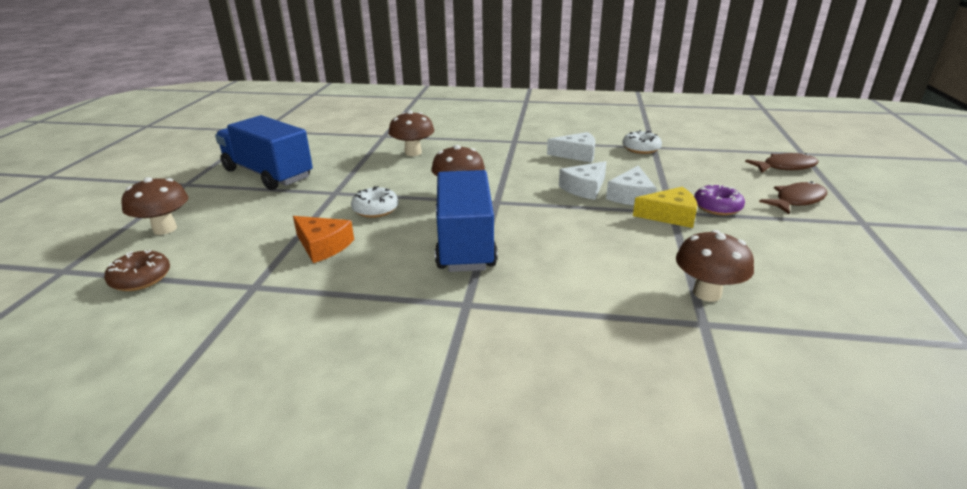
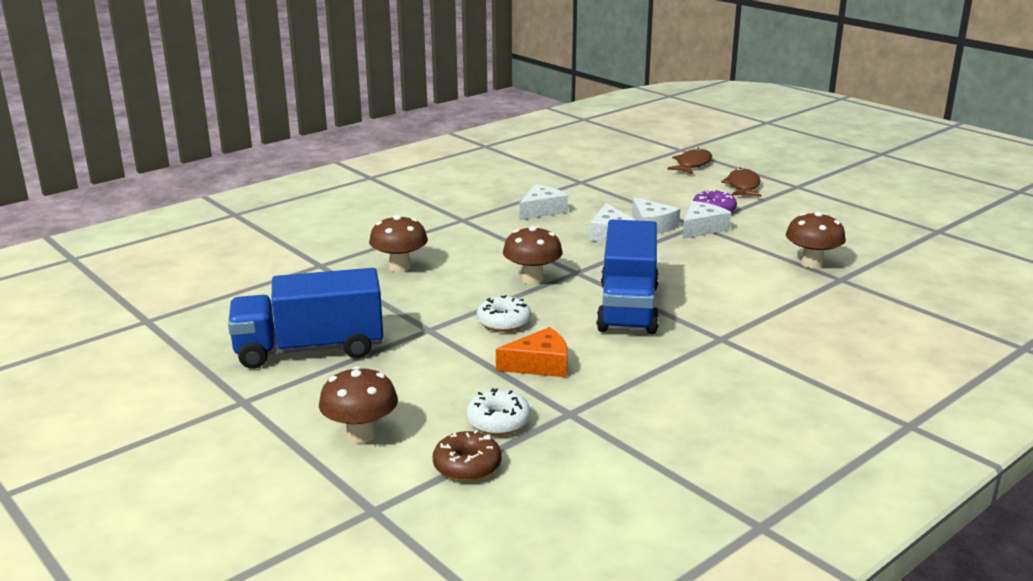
camera: 50 degrees left, 5 degrees down
(465, 242) = (628, 308): blue truck -> blue truck turned 120 degrees counterclockwise
(641, 149) = (576, 186): white donut -> white donut (498, 422)
(670, 216) = (702, 228): yellow cheese -> white cheese

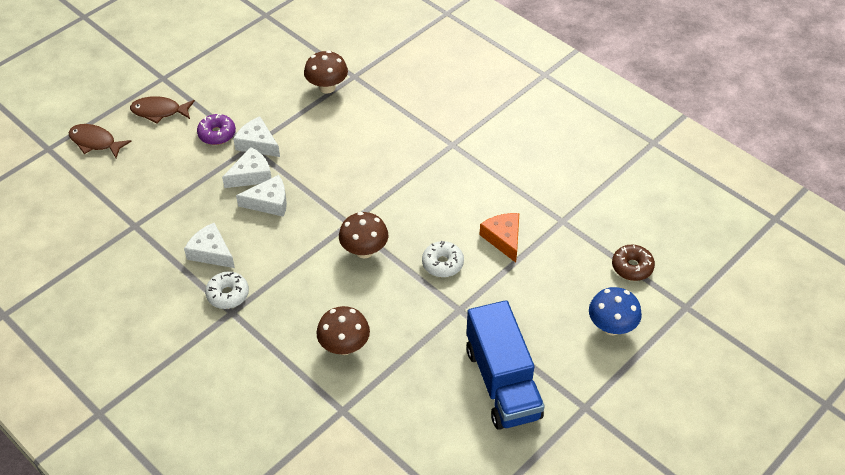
camera: 95 degrees left, 25 degrees up
(361, 435) = (611, 327): brown mushroom -> blue mushroom
(498, 422) = (580, 256): white donut -> white donut (228, 294)
(628, 308) = (411, 192): blue truck -> none

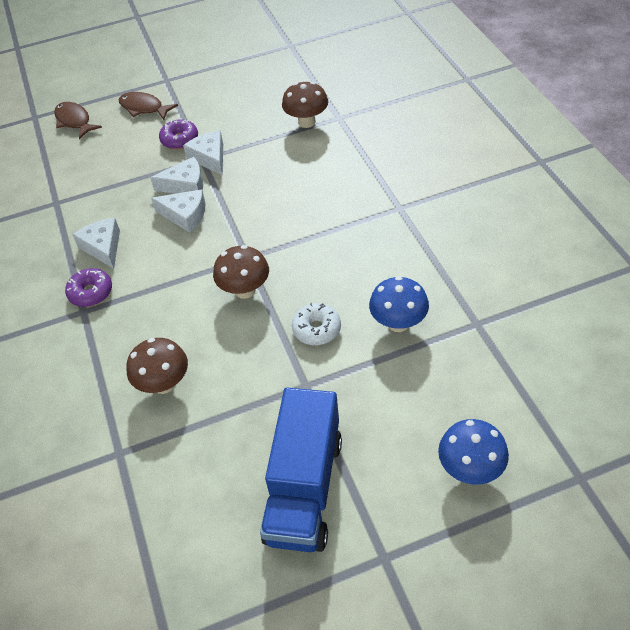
camera: 30 degrees right, 0 degrees up
(228, 294) = (91, 292): white donut -> purple donut
(503, 239) = (398, 323): orange cheese -> blue mushroom
(632, 267) = (534, 404): brown donut -> none

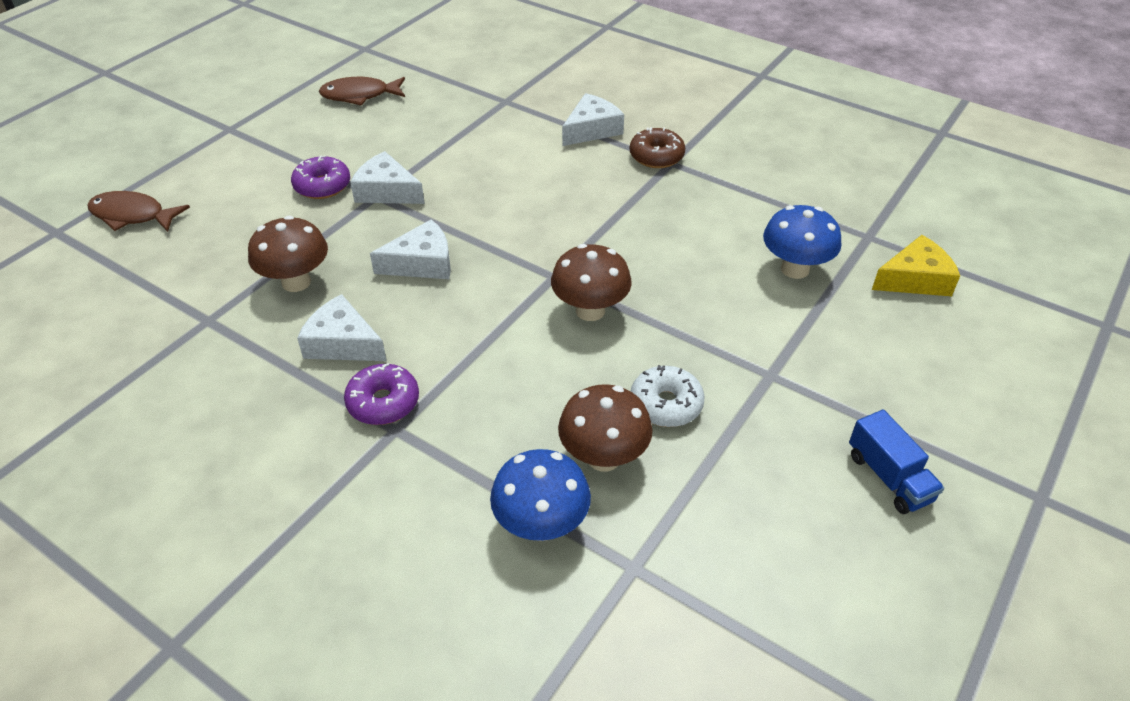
camera: 40 degrees left, 5 degrees down
(144, 108) = (229, 168): brown fish -> brown fish (359, 95)
(185, 185) = (386, 231): white cheese -> white cheese (591, 129)
(304, 488) = (889, 477): blue truck -> blue truck, size x0.48
(306, 122) = (472, 116): brown mushroom -> brown mushroom (296, 282)
(316, 329) = (718, 313): white donut -> white donut (666, 404)
(394, 199) = (656, 156): none -> brown donut
(470, 469) = (1015, 368): blue mushroom -> blue mushroom (541, 525)
(473, 371) = (915, 279): none -> yellow cheese

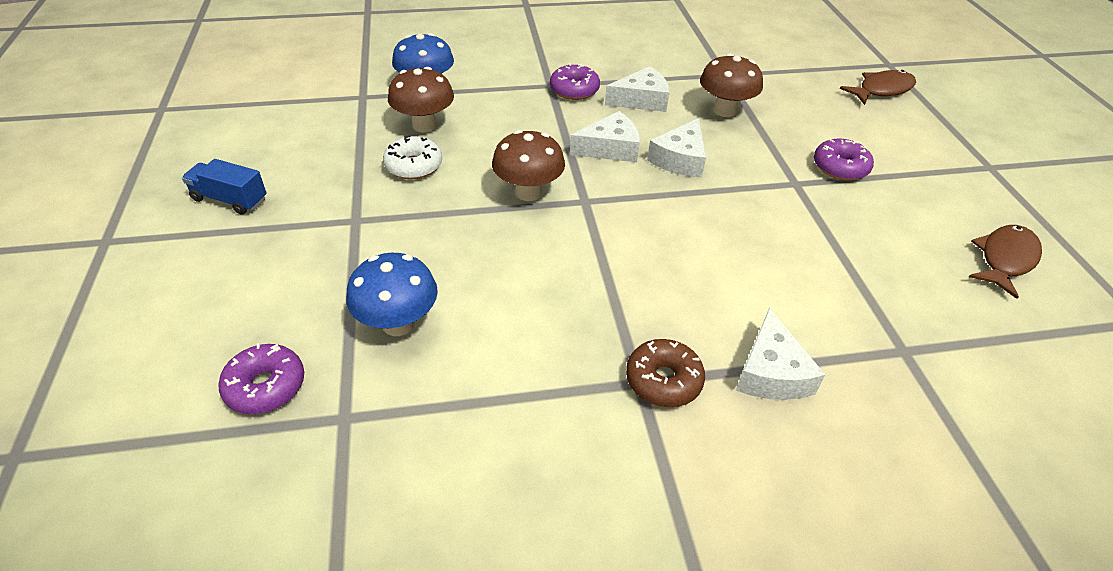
camera: 135 degrees right, 0 degrees up
(386, 191) = (797, 190): white cheese -> white cheese (610, 148)
(915, 279) = (265, 386): yellow cheese -> purple donut

